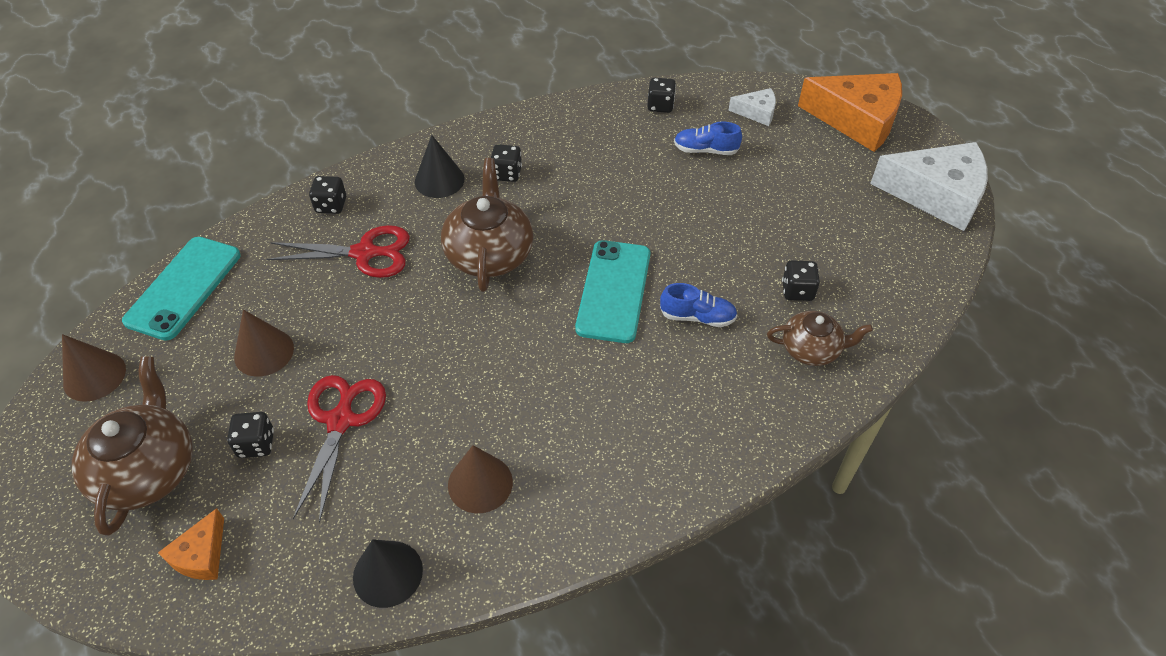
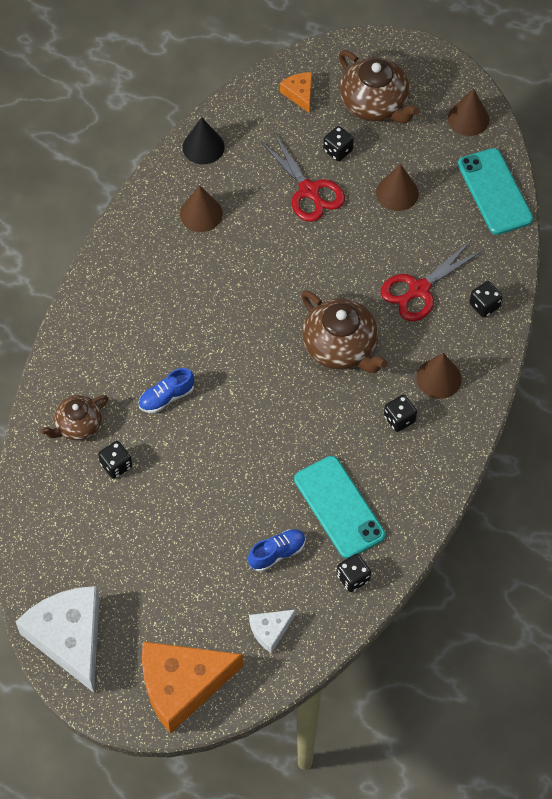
camera: 140 degrees right, 10 degrees up
(439, 180) = (439, 378): black cone -> brown cone
(613, 291) = (235, 378): turquoise phone -> turquoise phone (339, 507)
(936, 195) = (69, 638): white cheese -> white cheese turned 90 degrees clockwise

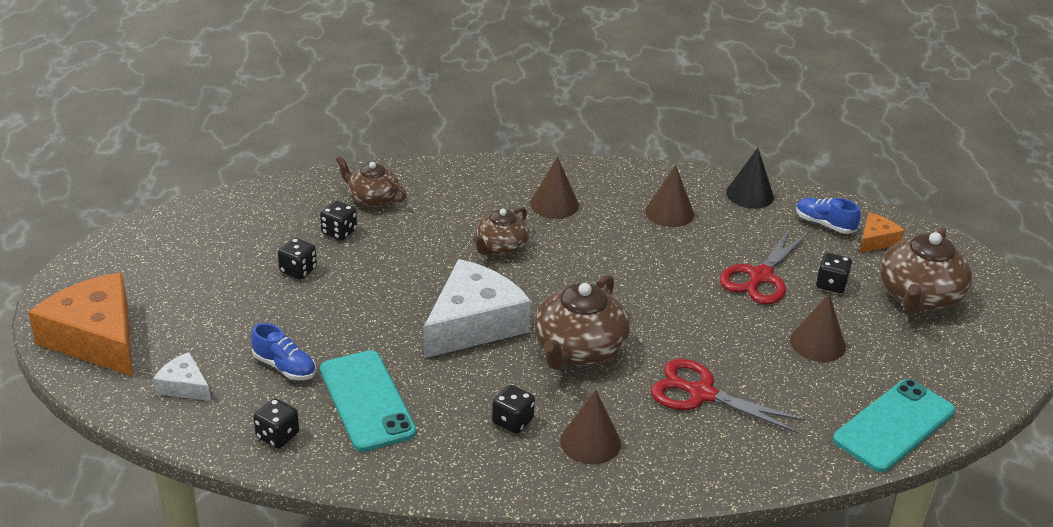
camera: 65 degrees right, 25 degrees down
(69, 638) = (130, 251): white cheese -> white cheese (474, 323)
(166, 397) = (436, 244): blue shoe -> blue shoe (824, 224)
(192, 352) = (501, 247): none -> brown teapot
(339, 507) = (367, 401): turquoise phone -> turquoise phone turned 60 degrees counterclockwise
(468, 118) = (975, 376): brown cone -> brown cone (554, 204)
(484, 305) = (722, 457): black dice -> black dice (298, 270)

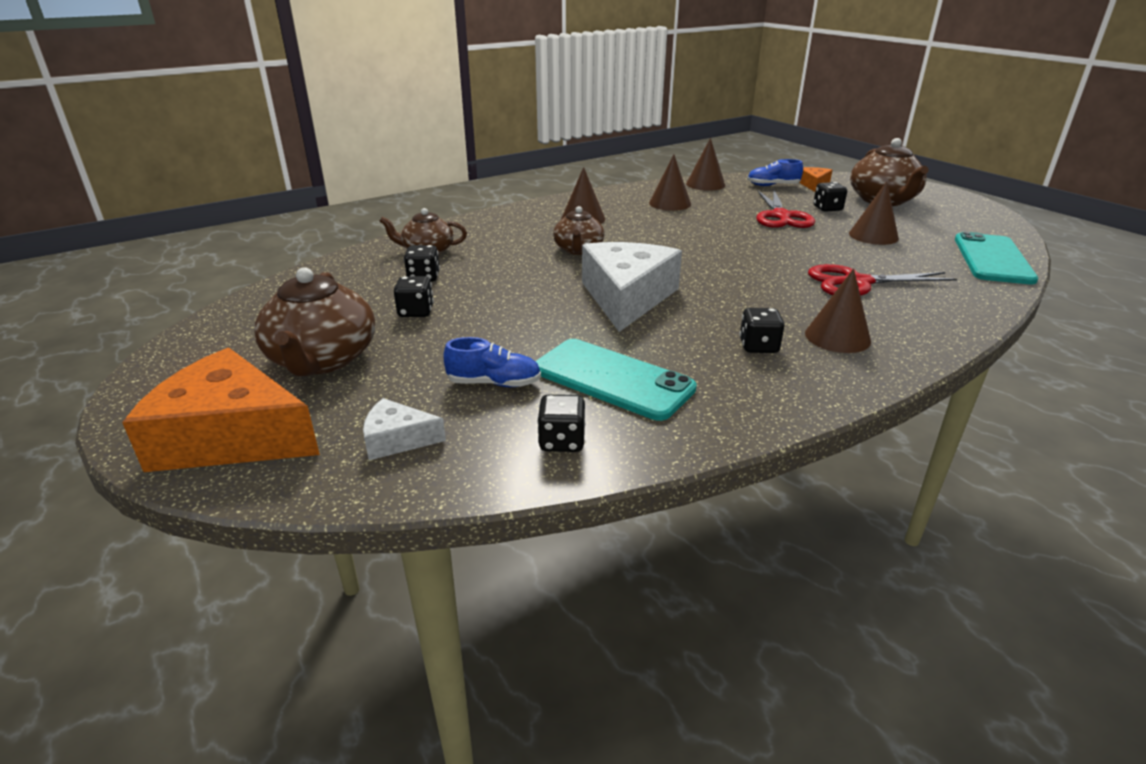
camera: 30 degrees left, 5 degrees down
(579, 350) = (732, 287): brown teapot -> brown teapot (322, 360)
(749, 194) = (705, 184): black cone -> brown cone

